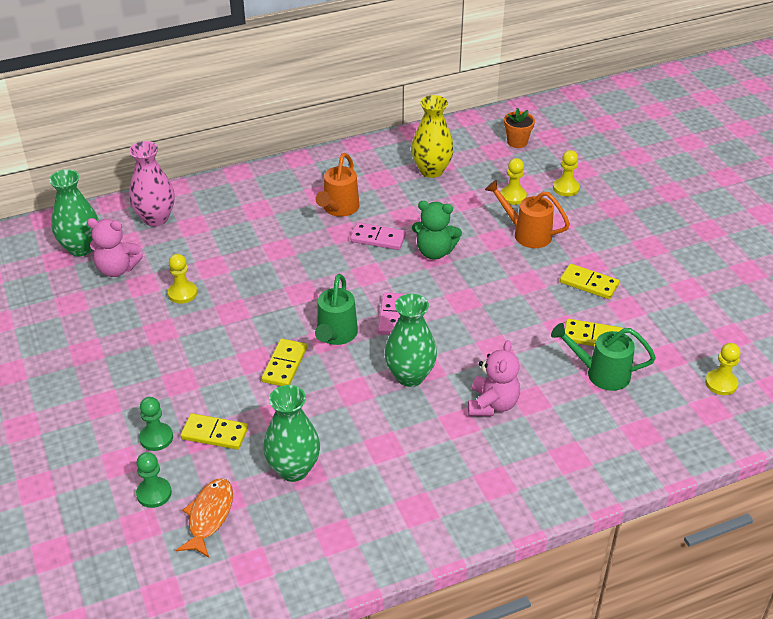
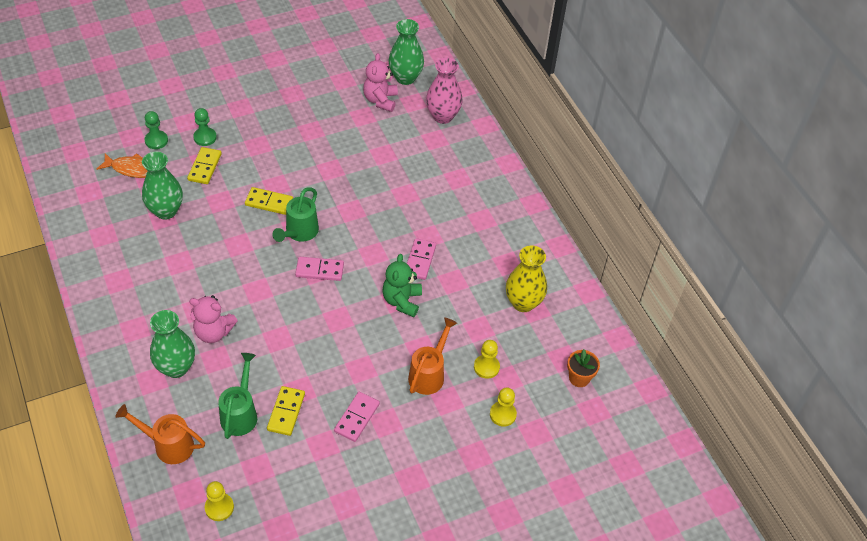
camera: 85 degrees right, 10 degrees up
(182, 293) = (351, 139): yellow pawn -> none
(335, 335) = (299, 232): green watering can -> green watering can turned 75 degrees counterclockwise
(339, 209) = (460, 233): orange watering can -> orange watering can (168, 445)
(410, 376) = (250, 279): green vase -> green vase (176, 367)
(589, 284) = (356, 418): yellow domino -> pink domino

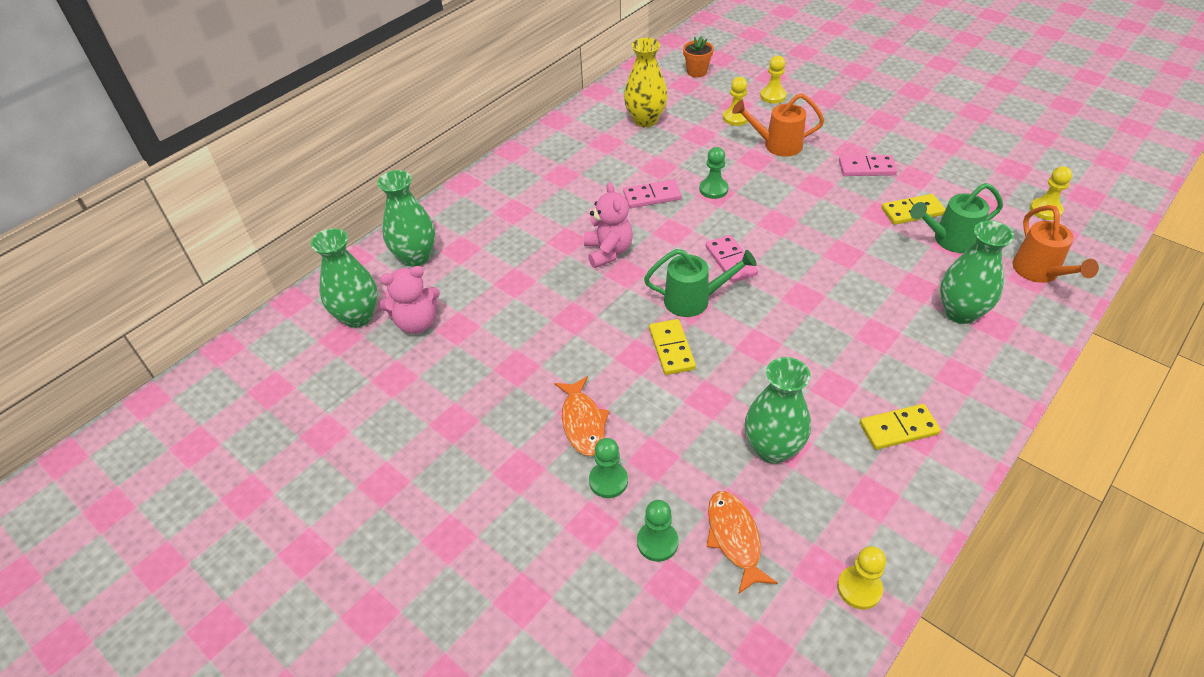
camera: 110 degrees left, 5 degrees down
(68, 200) = (859, 588): none -> yellow pawn
(204, 167) = (664, 449): yellow domino -> yellow domino (898, 429)
(213, 332) = (889, 305): pink teddy bear -> pink teddy bear (608, 252)
(249, 142) = (582, 422): none -> orange fish
(402, 301) = (713, 189): green teddy bear -> green pawn
(442, 116) = (415, 257): pink vase -> green vase

